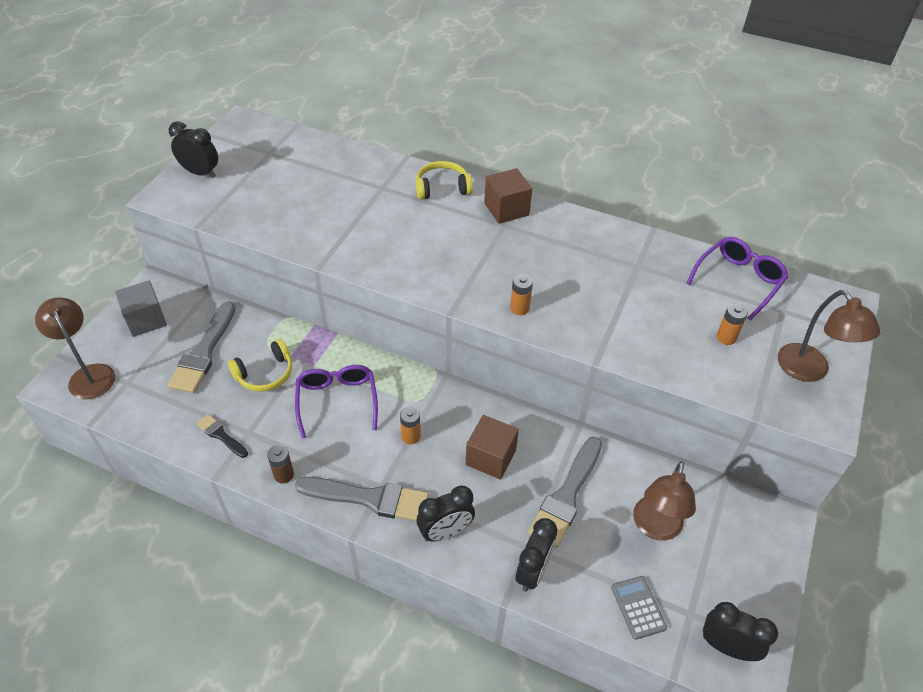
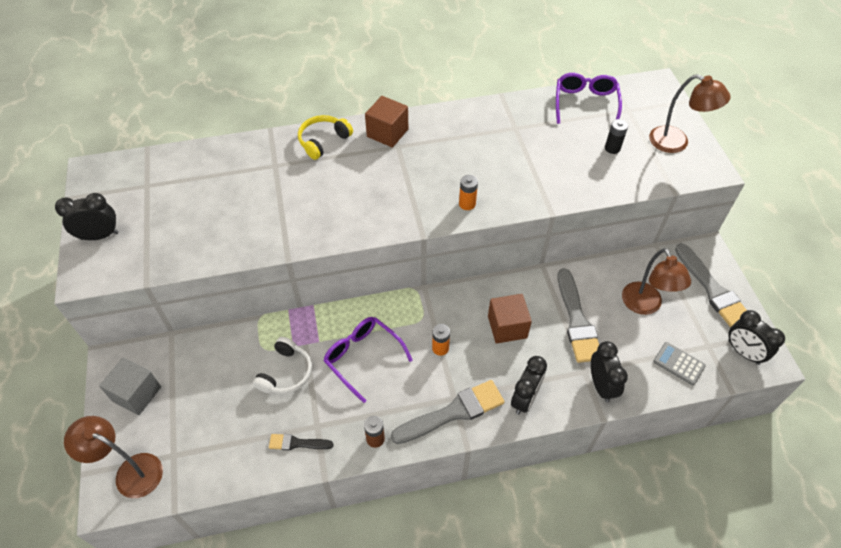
camera: 35 degrees left, 5 degrees up
(204, 352) = (217, 388): grey brush -> grey brush (713, 290)
(265, 374) = (286, 372): yellow headphones -> white headphones
(726, 337) = (612, 148): orange battery -> black battery
(727, 647) = (743, 352): black clock -> black clock turned 120 degrees counterclockwise

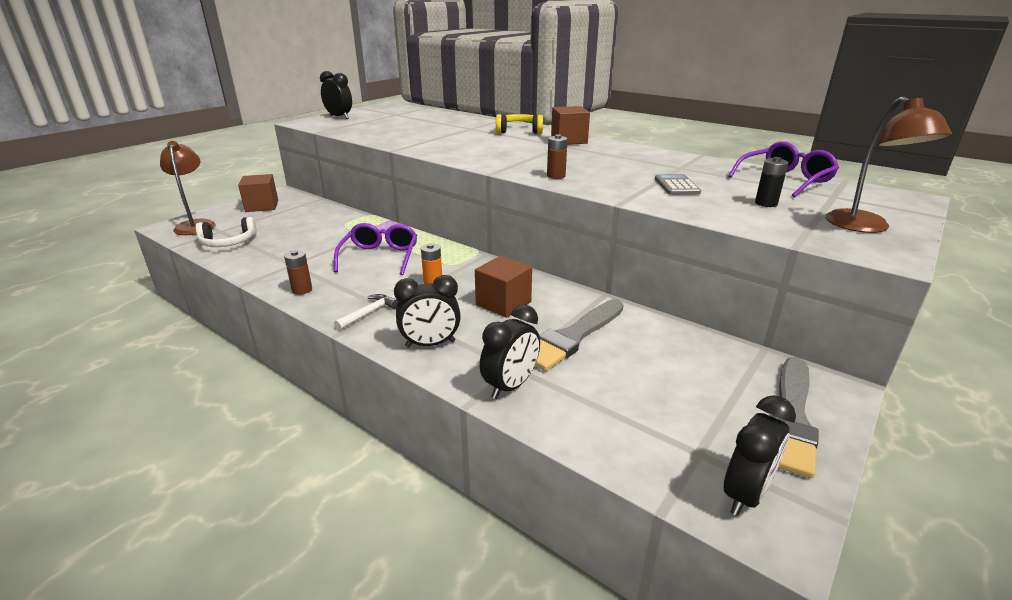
camera: 50 degrees right, 25 degrees down
(136, 394) = (262, 206): grey cube -> brown cube
(286, 372) = (331, 238): white headphones -> white headphones (228, 242)
(297, 443) = (268, 263): black brush -> none
(453, 412) = (369, 313): grey brush -> white hammer
(467, 204) = (556, 176): orange battery -> brown battery
(645, 305) = (668, 373): brown lamp -> none
(678, 364) = (629, 435): grey calculator -> grey calculator (676, 186)
(743, 352) = (745, 494): black clock -> black clock turned 150 degrees counterclockwise

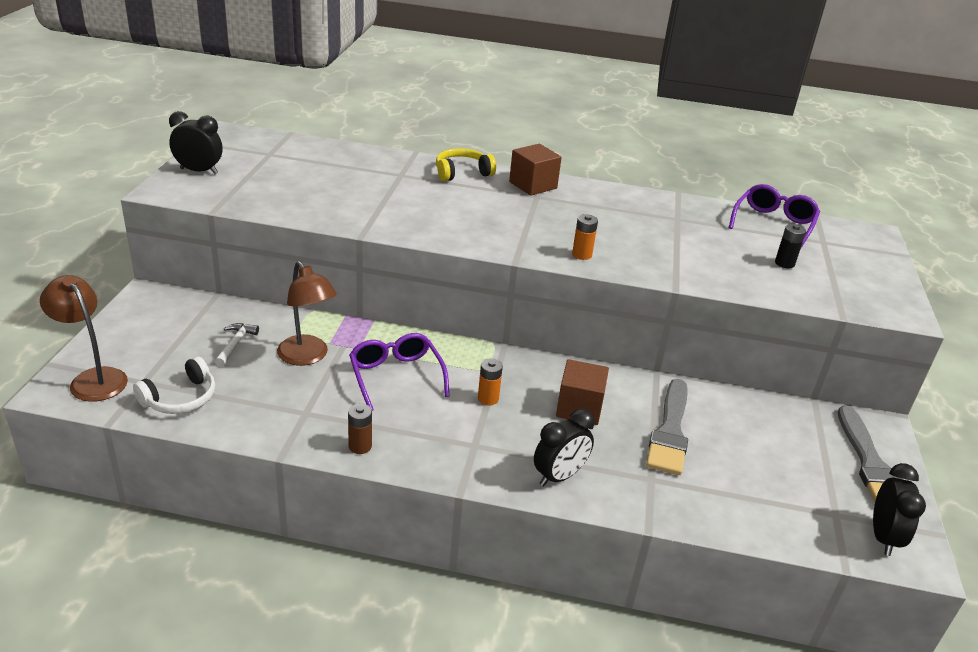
camera: 30 degrees left, 5 degrees up
(262, 206) = (148, 325): brown cube -> none
(369, 313) = (464, 456): white hammer -> white hammer (235, 344)
(510, 386) = (665, 499): black clock -> none
(556, 176) = (582, 255): brown battery -> orange battery
(676, 186) = (698, 250): grey calculator -> none
(865, 227) = (870, 281): brown lamp -> brown lamp (307, 357)

